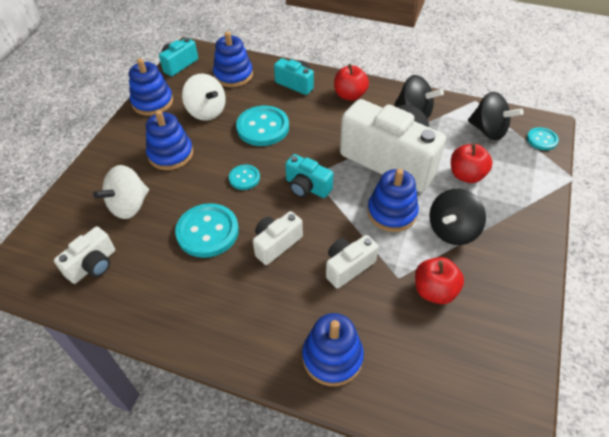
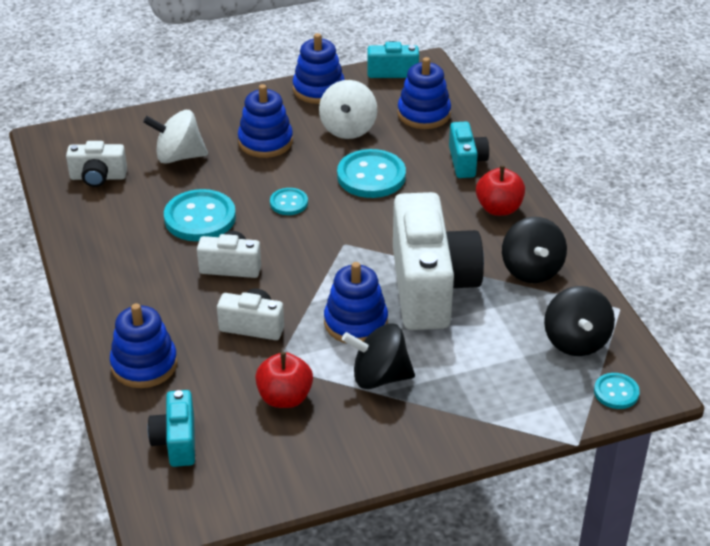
camera: 50 degrees right, 10 degrees down
(307, 187) = (323, 249): turquoise camera -> turquoise camera (176, 441)
(466, 175) = (476, 354): red apple -> none

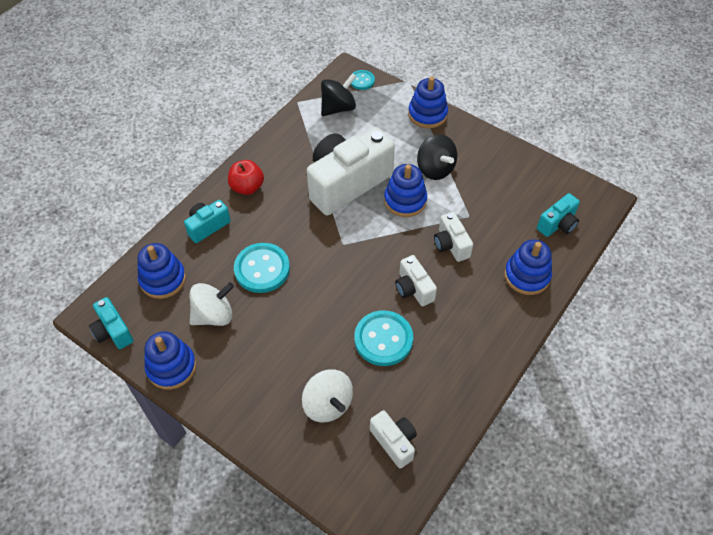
camera: 125 degrees left, 15 degrees up
(265, 142) = (267, 358): blue stacking toy -> blue stacking toy (427, 114)
(285, 397) = (486, 198): red apple -> none
(289, 203) = (326, 298): turquoise button -> none
(531, 270) = (294, 148): black spinning top -> none

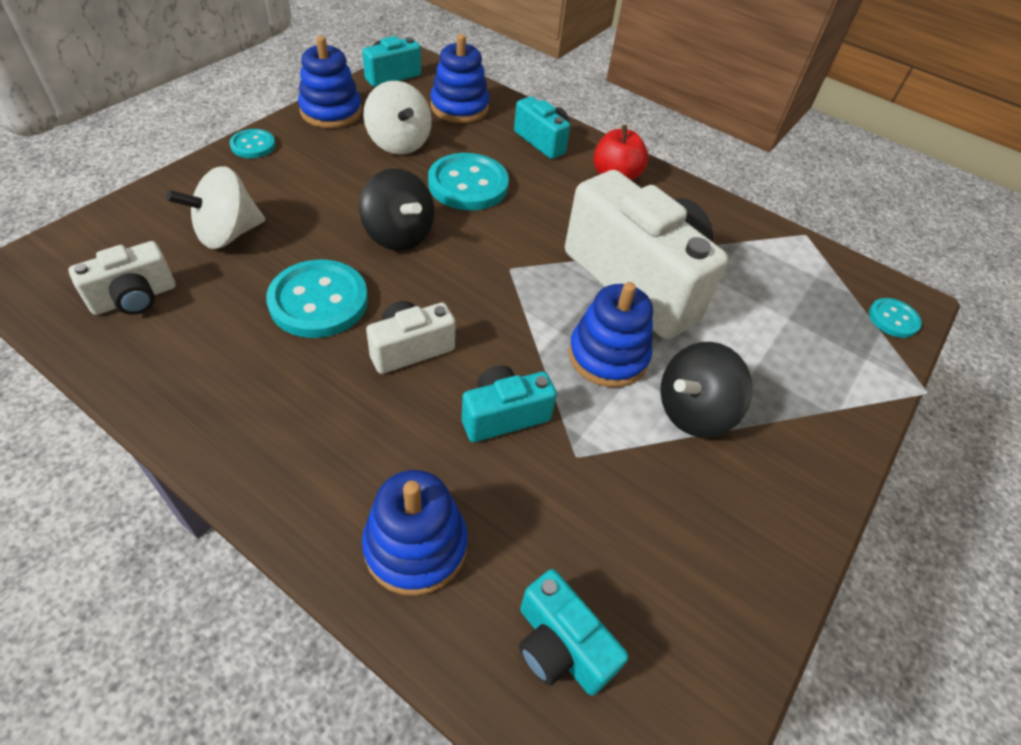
camera: 85 degrees right, 5 degrees down
(222, 413) = (253, 145): none -> turquoise button
(338, 108) = (810, 282): black spinning top -> black spinning top (398, 235)
(427, 114) = (842, 414): blue stacking toy -> none
(451, 245) = (504, 415): white camera -> turquoise camera

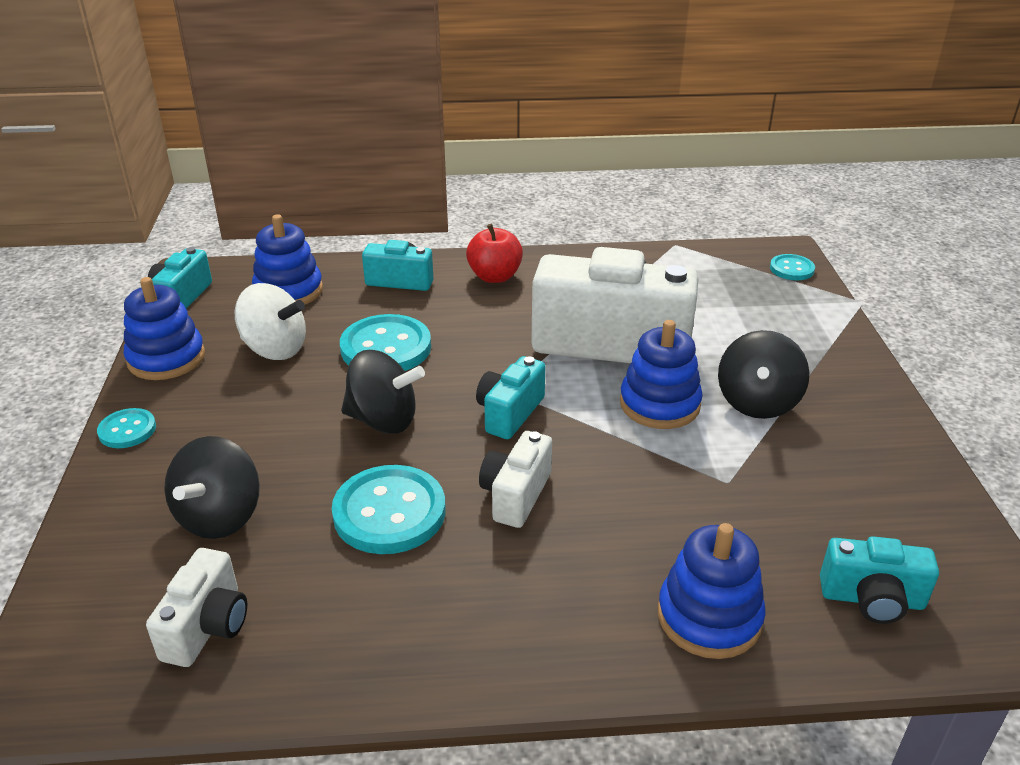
camera: 35 degrees left, 15 degrees down
(227, 234) = (220, 517): white spinning top -> black spinning top
(504, 415) = (647, 491): turquoise camera -> turquoise camera (509, 413)

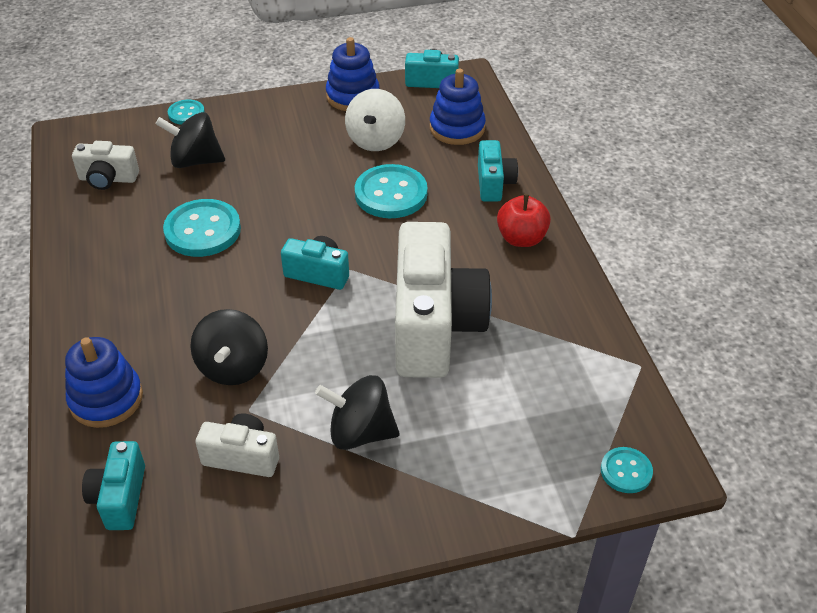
camera: 80 degrees right, 10 degrees up
(127, 430) = (273, 103): turquoise button -> turquoise button (186, 113)
(383, 420) = (299, 210): black spinning top -> black spinning top (233, 367)
(516, 495) = (223, 288): white camera -> white camera (242, 457)
(659, 404) = (345, 363): blue stacking toy -> none

